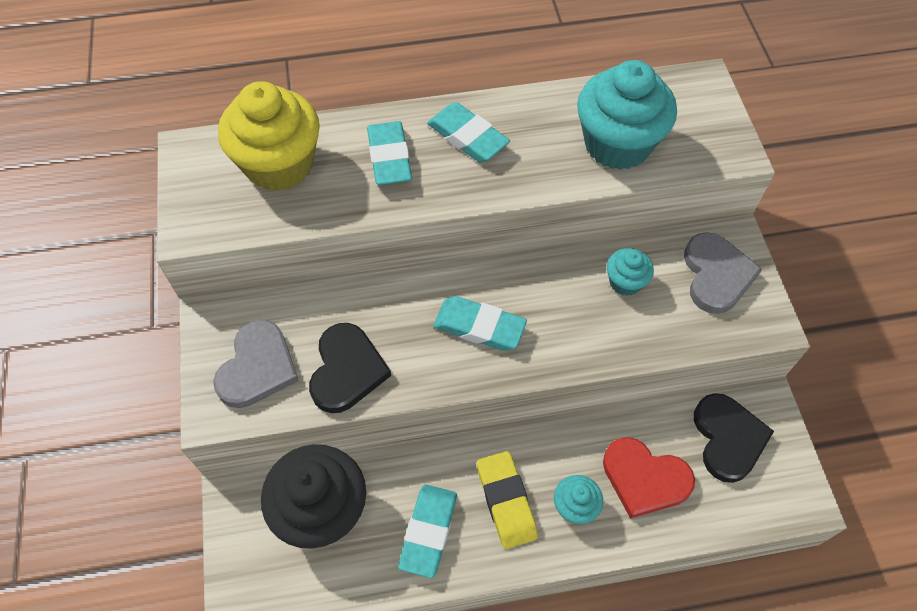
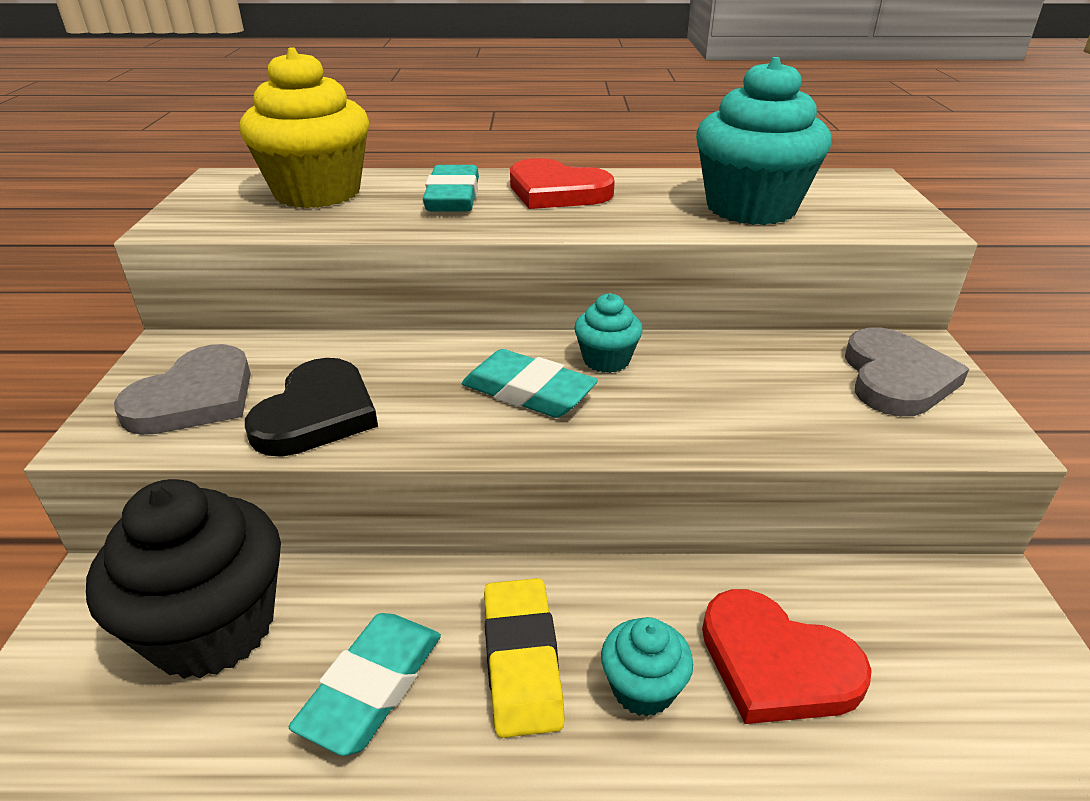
camera: 10 degrees right, 25 degrees down
(467, 137) = (556, 191): turquoise eraser -> red heart
(625, 282) = (755, 371): turquoise cupcake -> turquoise cupcake (606, 360)
(728, 438) = (930, 625): black heart -> none

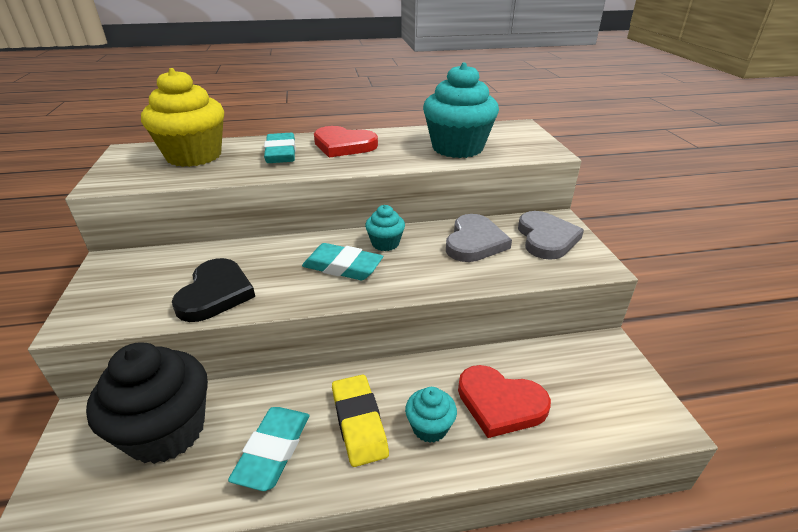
camera: 10 degrees left, 0 degrees up
(195, 397) = (134, 291): grey heart -> grey heart (474, 242)

